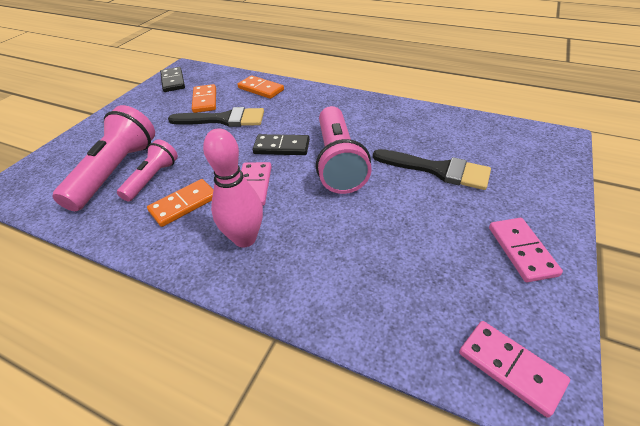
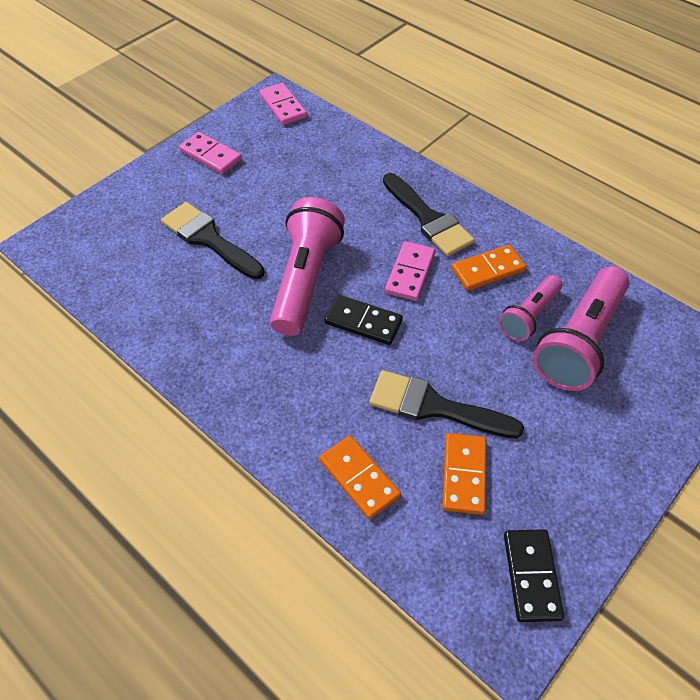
camera: 165 degrees left, 10 degrees up
(245, 238) = (428, 219): pink bowling pin -> black brush
(521, 251) = (211, 155): pink domino -> pink domino turned 60 degrees counterclockwise

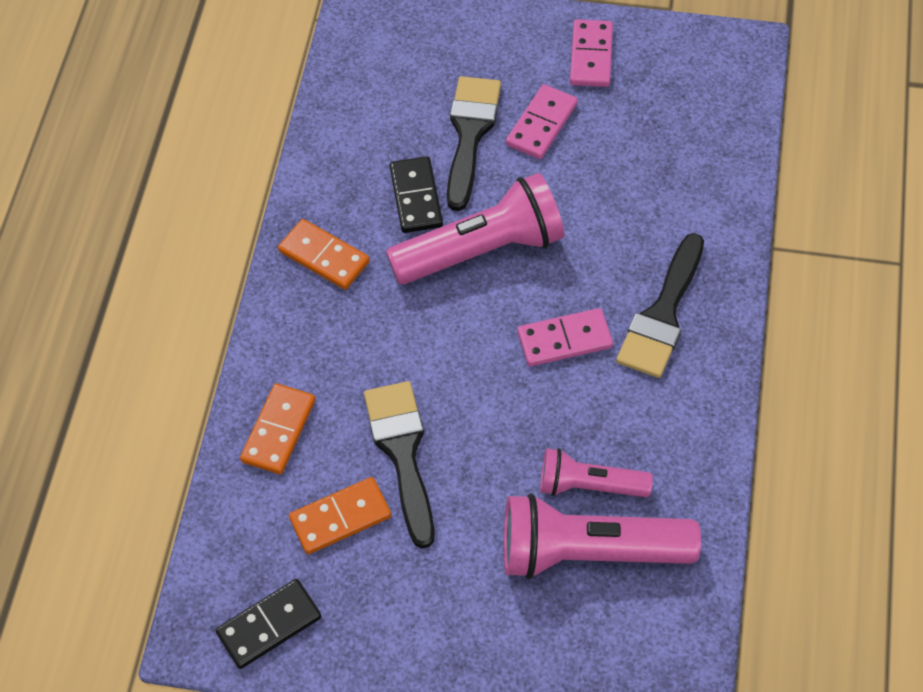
camera: 60 degrees right, 5 degrees up
(283, 106) = (730, 69): pink domino -> pink domino (541, 124)
(363, 322) = (463, 333): black domino -> black domino (416, 197)
(488, 270) = (628, 413): orange domino -> orange domino (324, 257)

